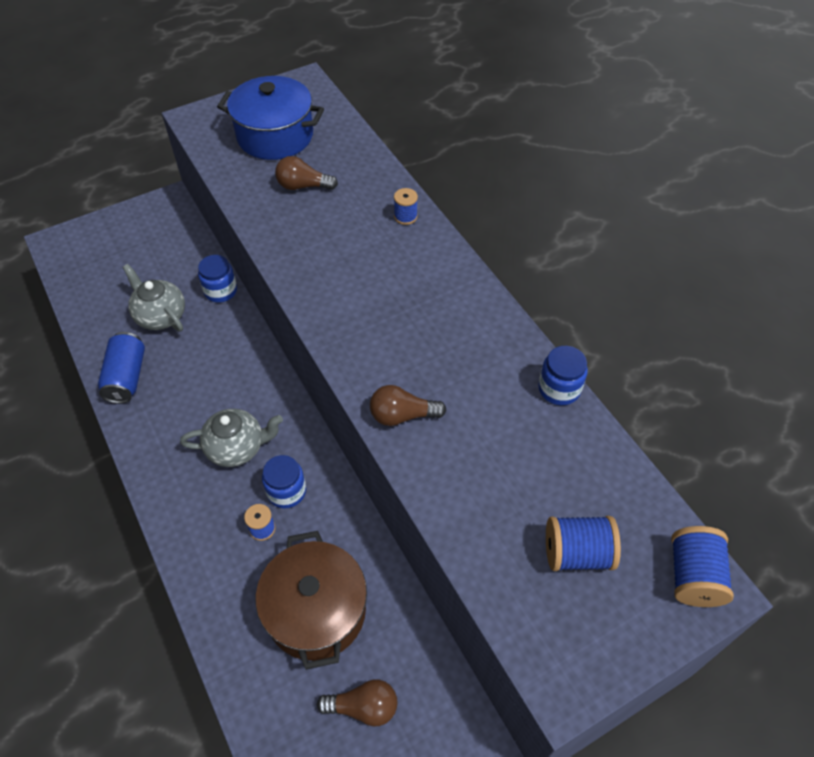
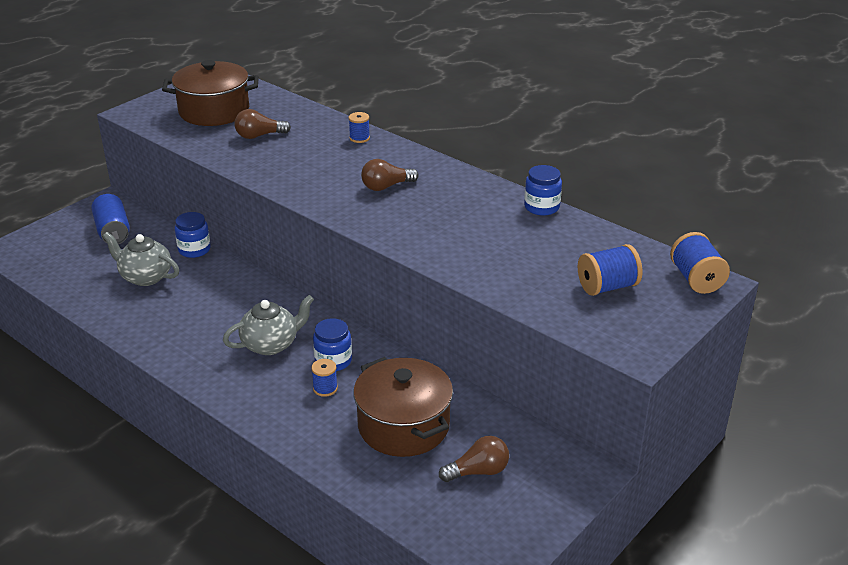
camera: 20 degrees left, 20 degrees down
(127, 377) = (136, 323): blue can -> blue can (113, 231)
(275, 136) = (214, 111): blue pot -> brown pot
(402, 415) = (428, 245): brown light bulb -> brown light bulb (386, 186)

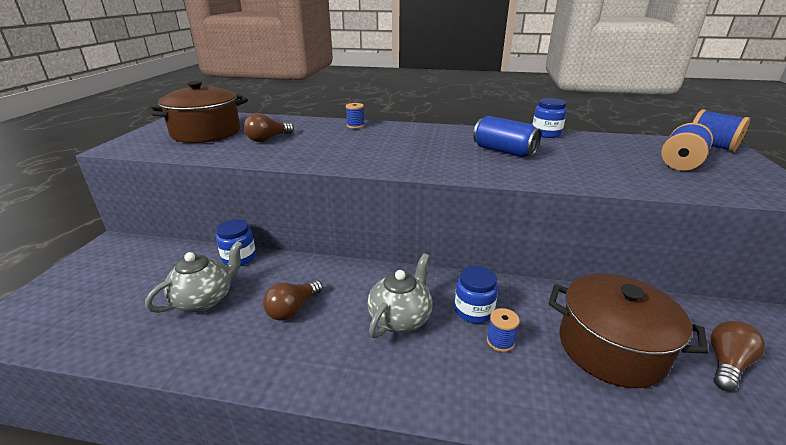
camera: 30 degrees left, 5 degrees down
(113, 231) = (134, 267): blue can -> blue can (504, 151)
(145, 277) = (204, 299): grey teapot -> grey teapot turned 135 degrees clockwise
(386, 186) = (421, 146): brown light bulb -> brown light bulb (293, 309)

